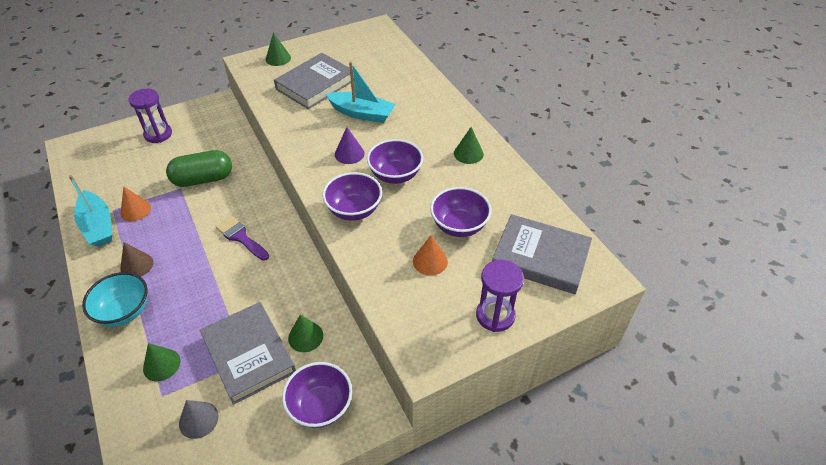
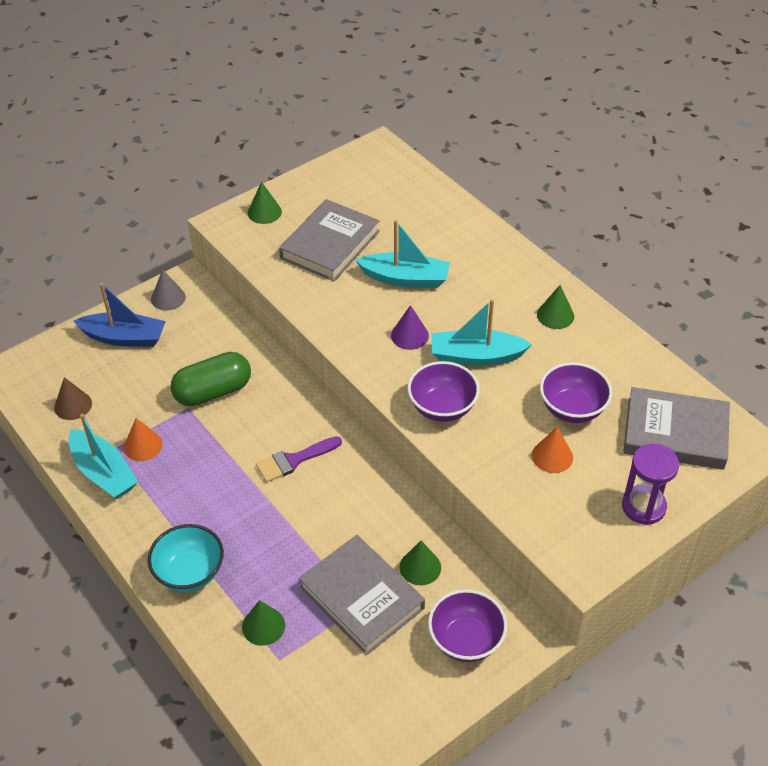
camera: 10 degrees left, 0 degrees up
(137, 265) = (178, 515): brown cone -> brown cone (73, 405)
(158, 134) = (124, 338): purple hourglass -> blue boat
(198, 420) = (333, 678): grey cone -> grey cone (168, 298)
(240, 237) = (294, 460): purple brush -> purple brush turned 60 degrees counterclockwise
(395, 175) = (476, 356): purple bowl -> turquoise boat

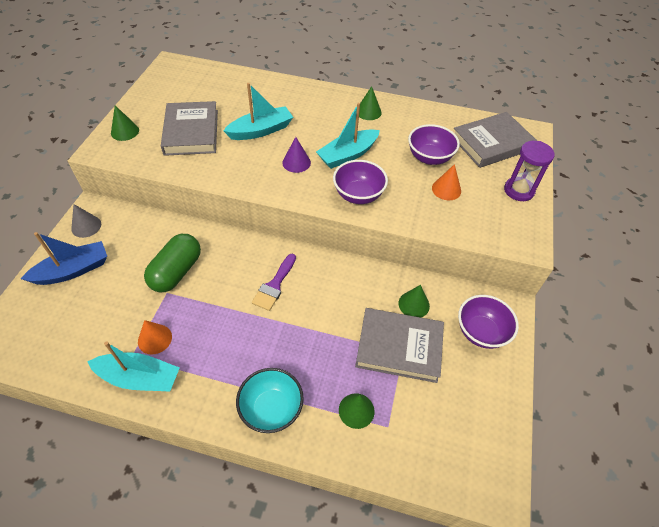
camera: 40 degrees left, 5 degrees up
(73, 405) = (70, 342): brown cone -> none

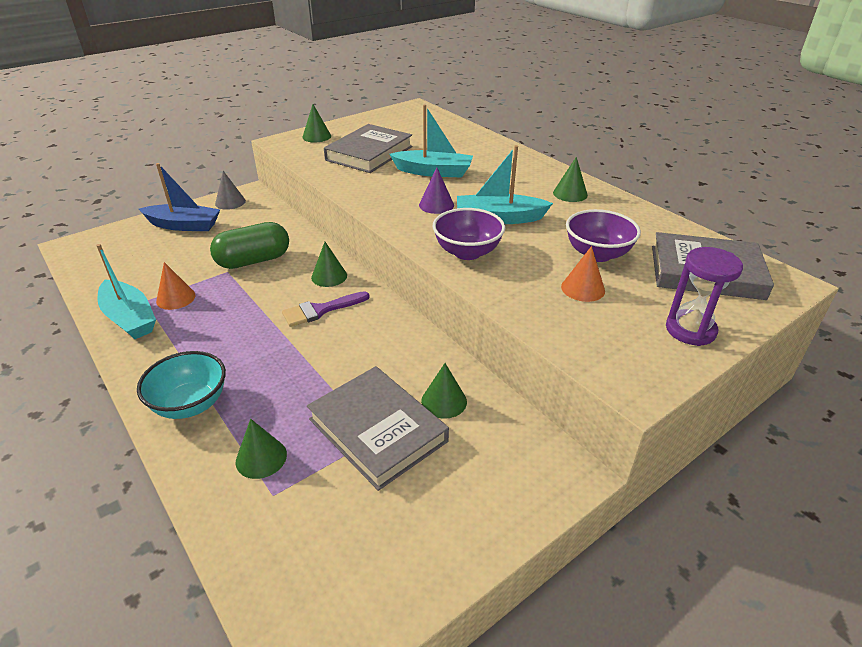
camera: 40 degrees right, 15 degrees down
(249, 254) = (329, 276): none -> green cone
(481, 332) = (497, 475): purple bowl -> none

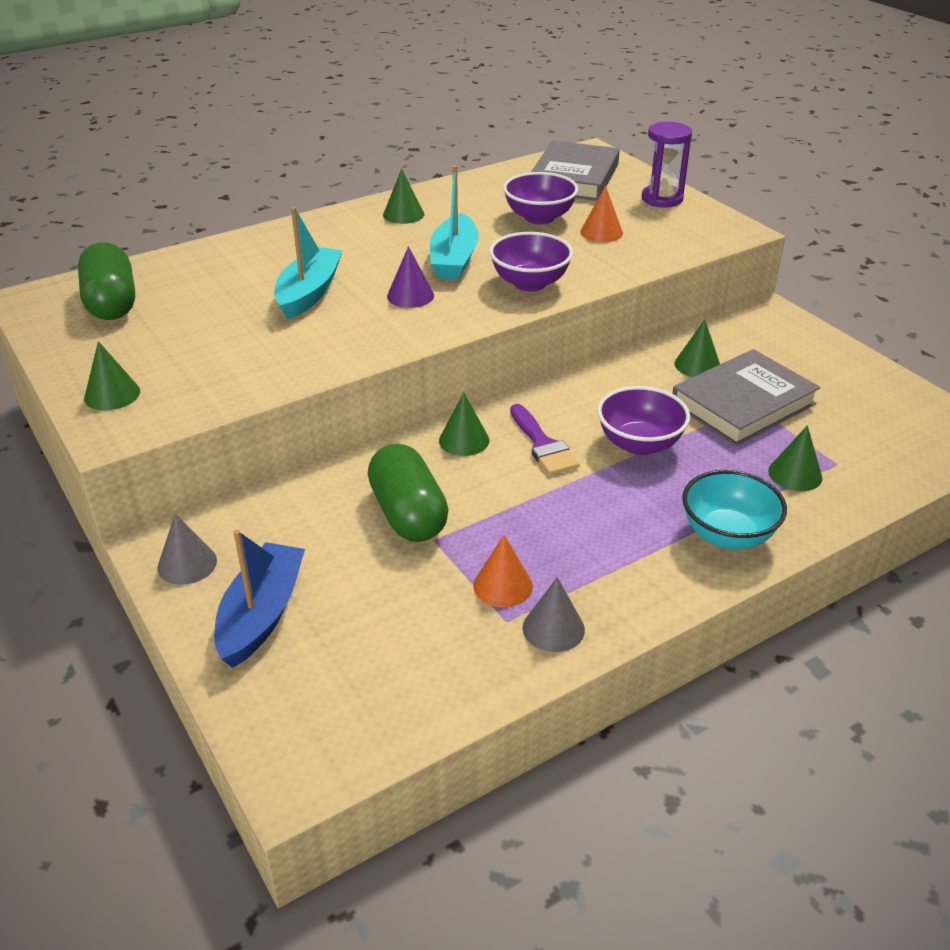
camera: 85 degrees left, 0 degrees up
(129, 318) = (553, 628): turquoise boat -> grey cone
(317, 359) = (639, 444): none -> purple bowl
(369, 153) = (217, 342): grey book -> none
(411, 124) = (111, 303): none -> green capsule

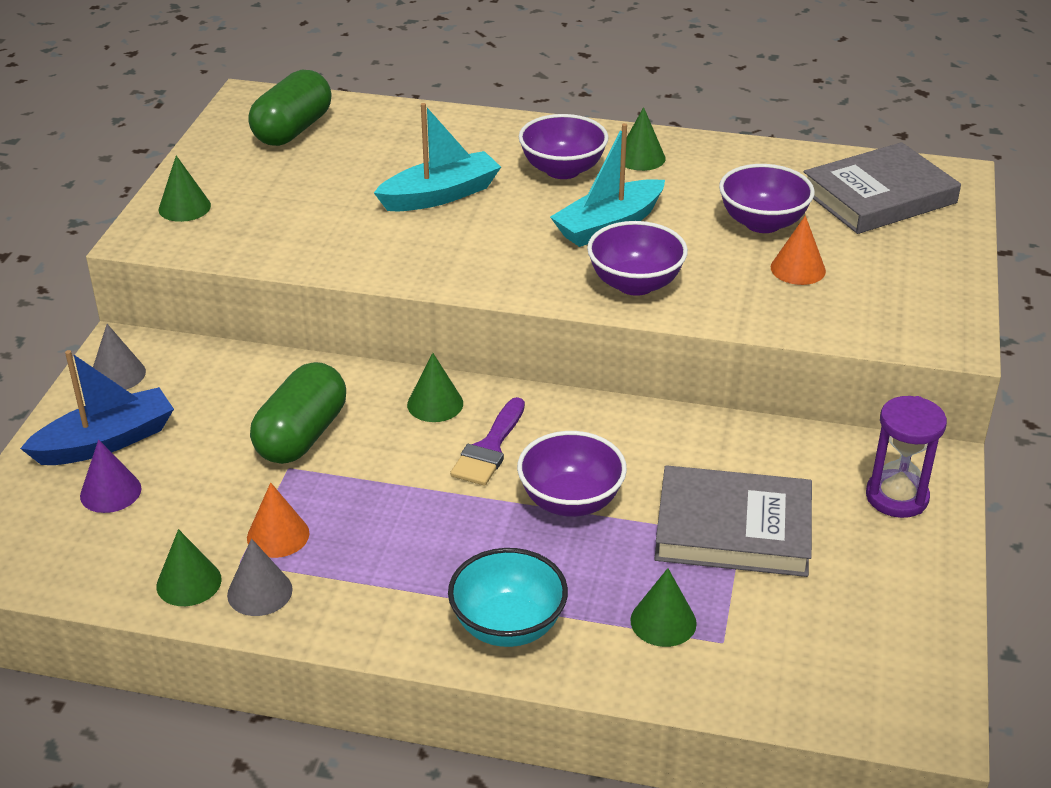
camera: 45 degrees right, 0 degrees up
(366, 242) = (562, 170): none -> purple bowl
(410, 296) = (514, 240): purple cone -> purple cone (110, 492)
(662, 199) = (933, 265): purple hourglass -> purple hourglass (897, 497)
(697, 365) = (755, 466): green cone -> green cone (189, 582)

